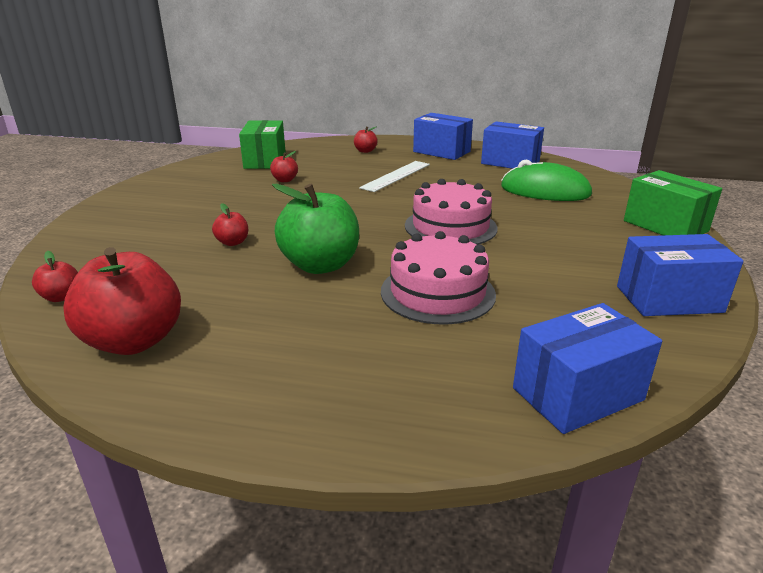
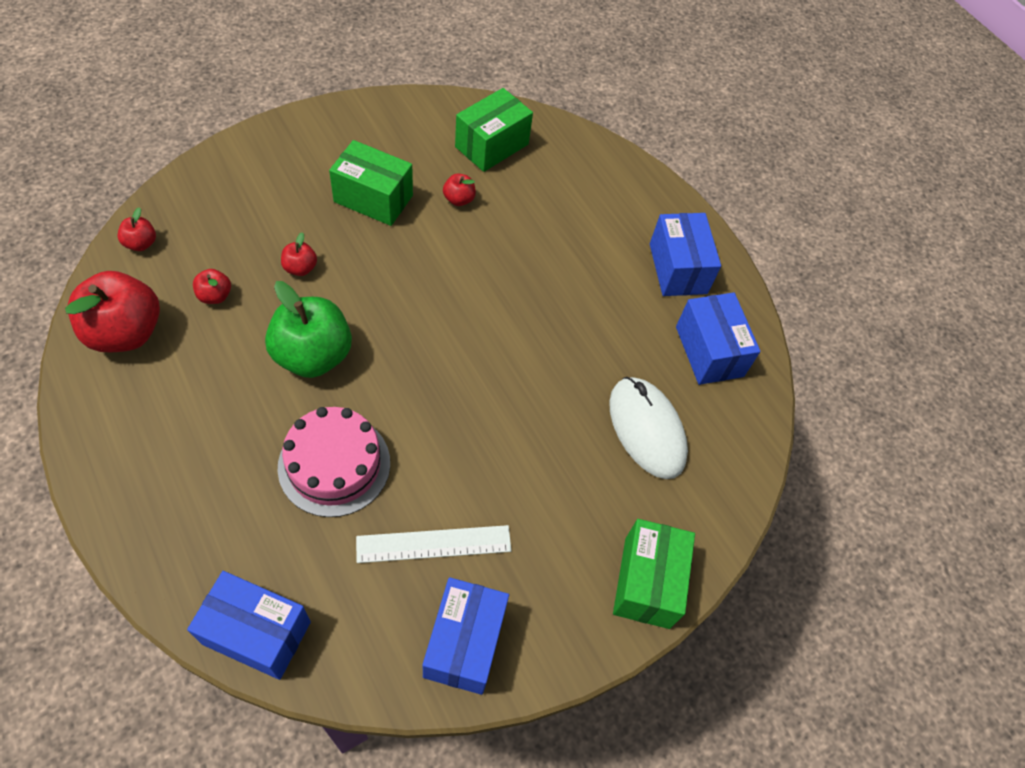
camera: 40 degrees right, 30 degrees up
(228, 201) = (373, 199): none -> green box
(365, 151) = (606, 202): red apple -> red apple (215, 296)
(396, 176) = (559, 276): white ruler -> white ruler (434, 544)
(450, 227) = (472, 399): pink cake -> none
(545, 191) = (646, 429): green mouse -> white mouse
(669, 299) = (464, 643): blue box -> blue box turned 60 degrees clockwise

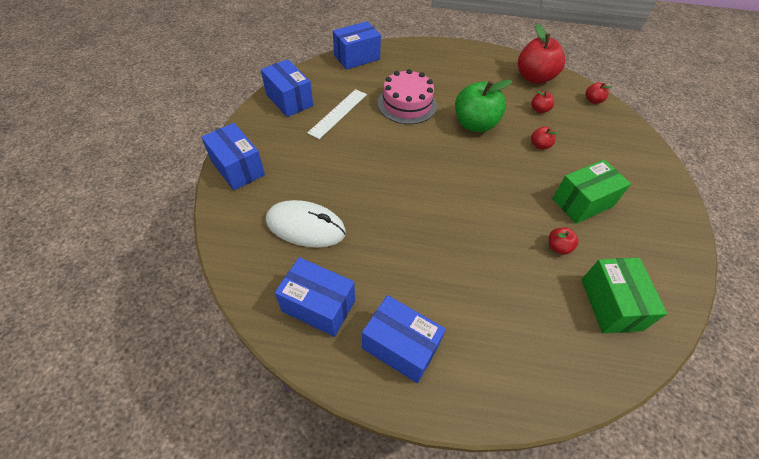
camera: 135 degrees right, 5 degrees down
(647, 582) = (238, 168): green box -> blue box

